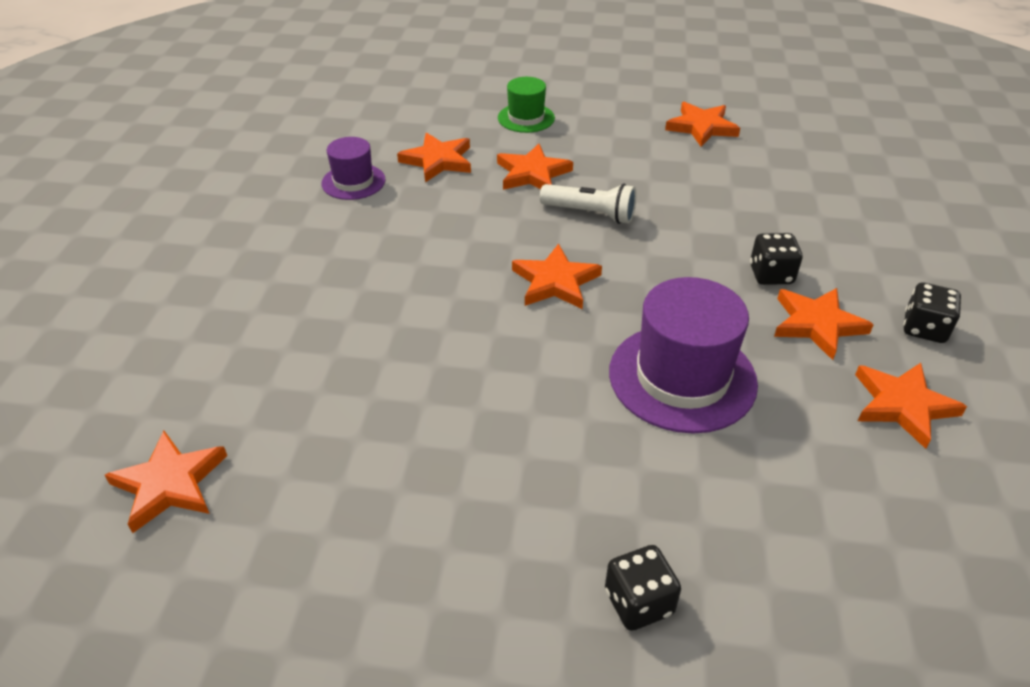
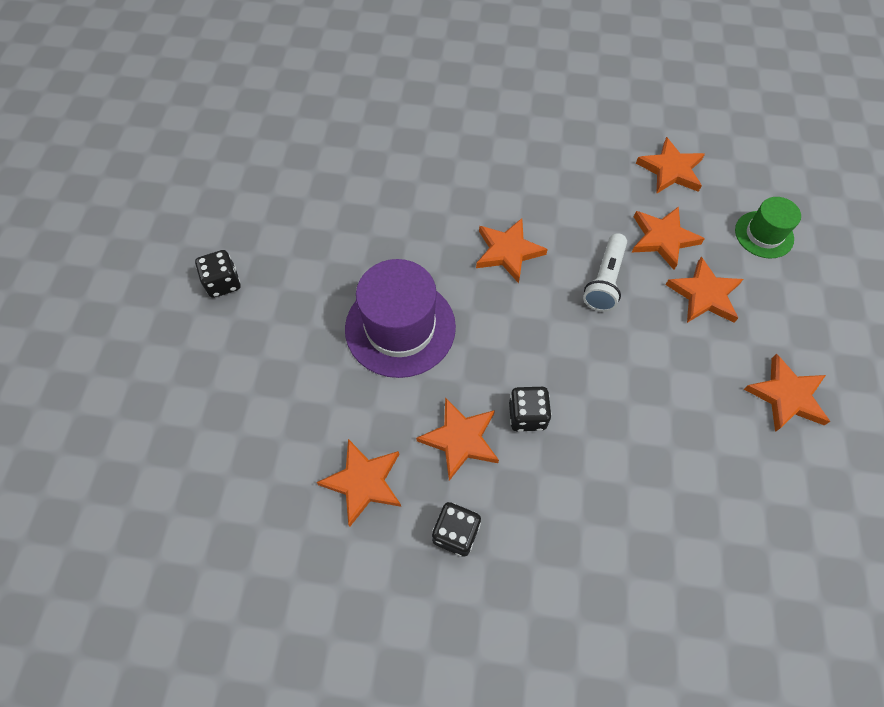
camera: 90 degrees right, 20 degrees up
(170, 484) = (329, 75): orange star -> orange star (704, 295)
(353, 182) = (628, 118): purple hat -> none

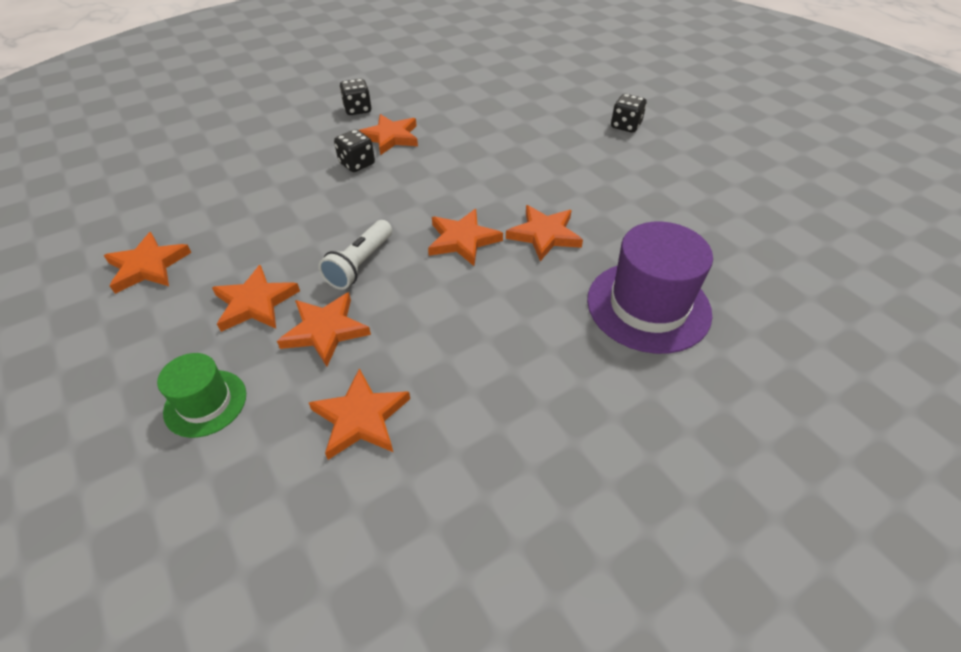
camera: 140 degrees right, 15 degrees down
(363, 482) = (428, 102): orange star -> orange star (544, 235)
(400, 327) = (488, 161): purple hat -> purple hat (648, 306)
(604, 280) = (360, 264): white flashlight -> white flashlight turned 135 degrees counterclockwise

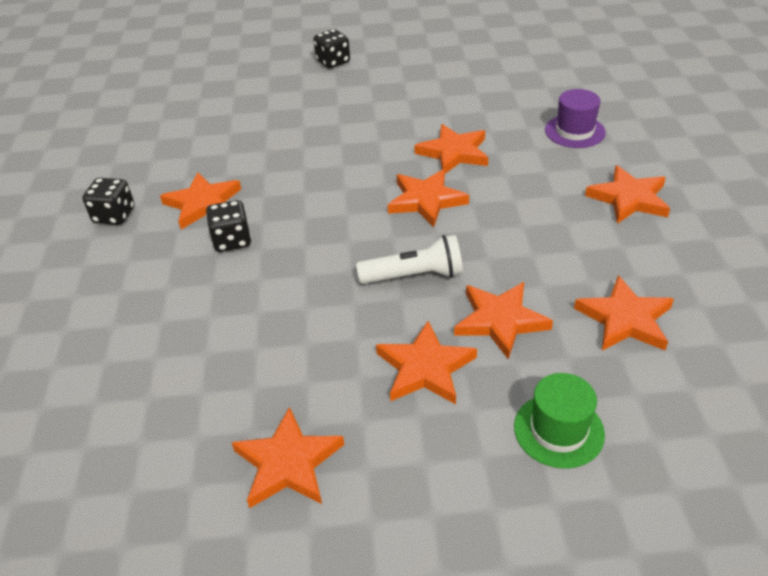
camera: 60 degrees left, 5 degrees down
(360, 264) = (414, 276): white flashlight -> white flashlight turned 60 degrees counterclockwise
(557, 378) = (629, 199): none -> orange star
(648, 306) = (574, 131): purple hat -> purple hat, size x0.56

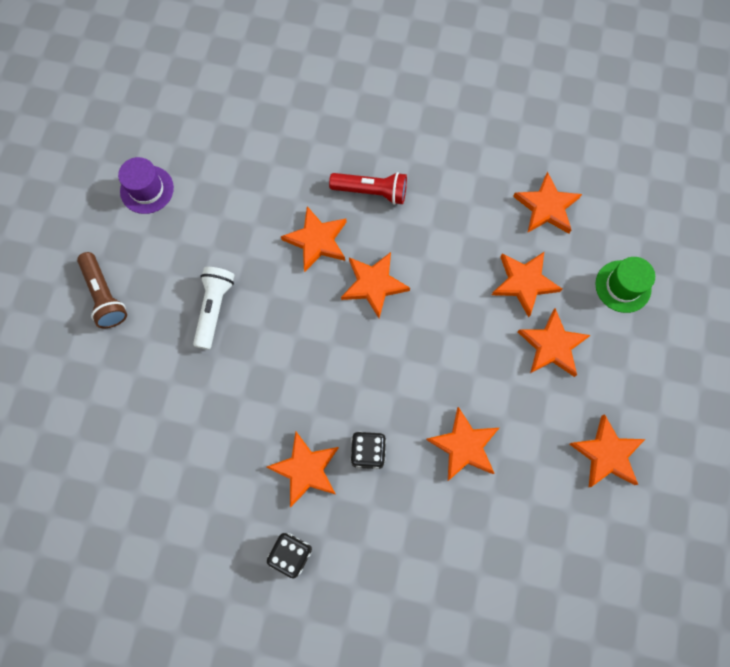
camera: 75 degrees left, 30 degrees up
(333, 62) = (104, 296): black dice -> brown flashlight
(414, 276) = (460, 323): white flashlight -> white flashlight (214, 309)
(535, 173) = (371, 192): none -> red flashlight
(574, 131) = (326, 138): purple hat -> purple hat (147, 189)
(629, 199) = (428, 143): orange star -> orange star (464, 446)

